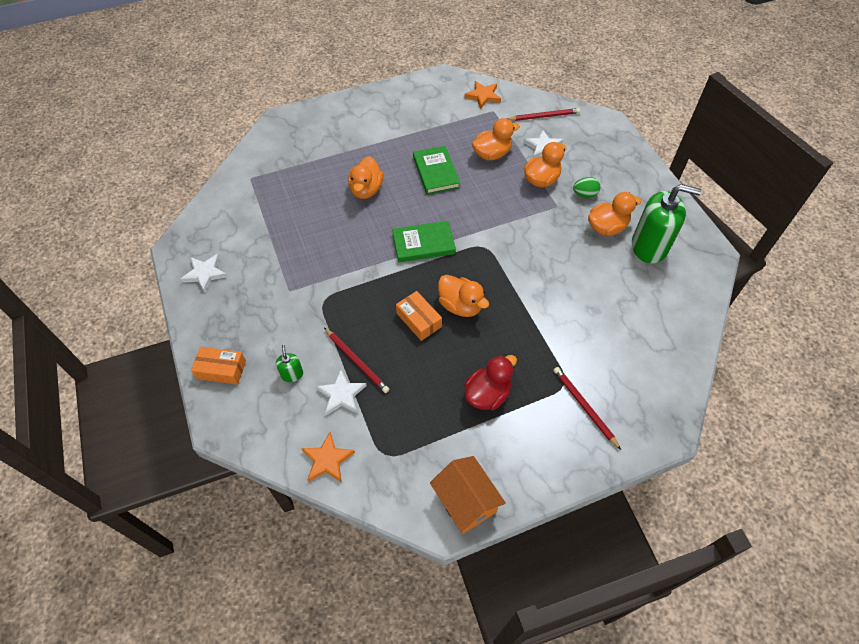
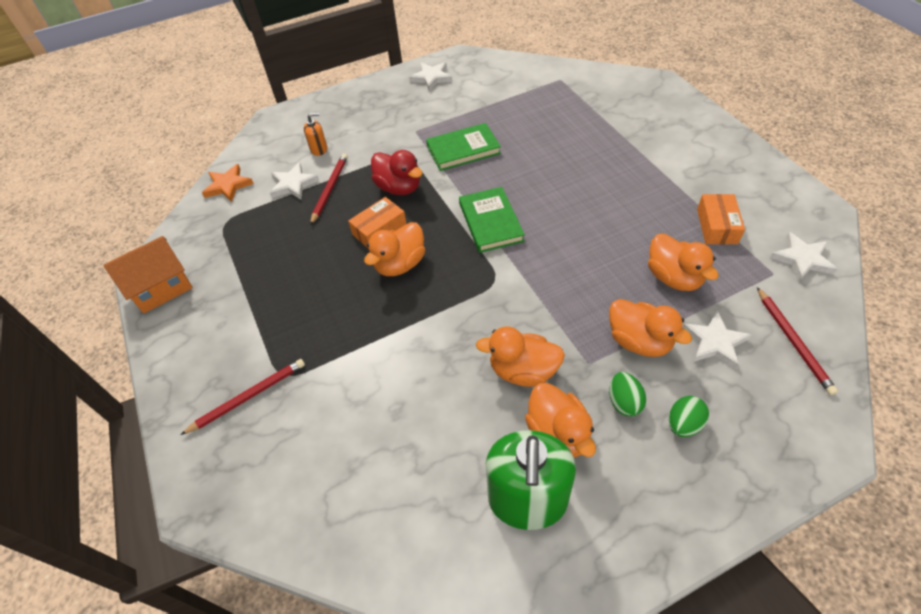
camera: 90 degrees right, 5 degrees down
(221, 369) = (327, 108): orange box -> orange box (717, 226)
(292, 374) = (319, 149): green soap dispenser -> orange soap dispenser
(356, 361) = (330, 189): red pencil -> red pencil turned 150 degrees clockwise
(366, 190) = (566, 163): orange duck -> orange duck (523, 371)
(436, 172) = (616, 221): green book -> green book (463, 150)
(483, 96) = (802, 259): orange star -> white star
(487, 394) = (279, 298): red duck -> red duck (399, 188)
(598, 172) = (683, 424): none -> green egg

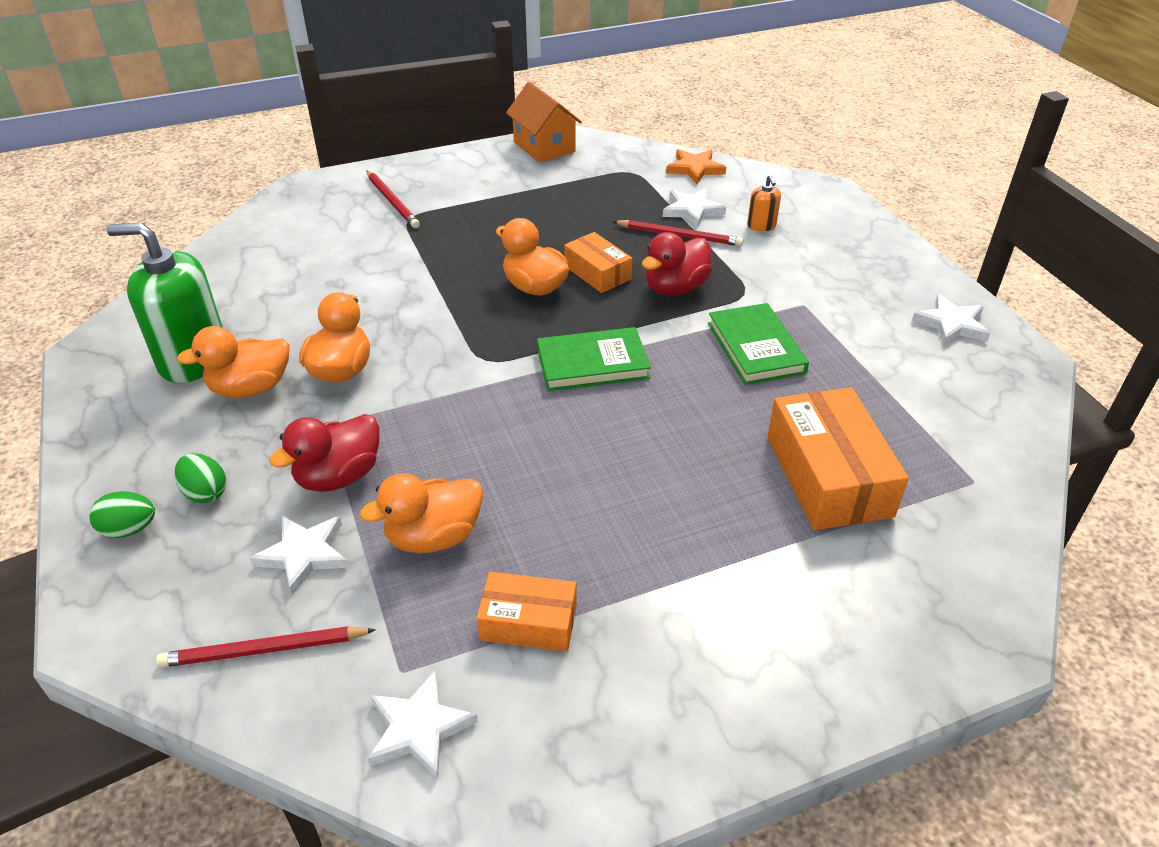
camera: 90 degrees right, 10 degrees down
(570, 123) = (828, 476): none -> orange box
(624, 402) = (261, 446): green egg -> green egg (129, 529)
(639, 341) = (339, 476): orange duck -> red duck

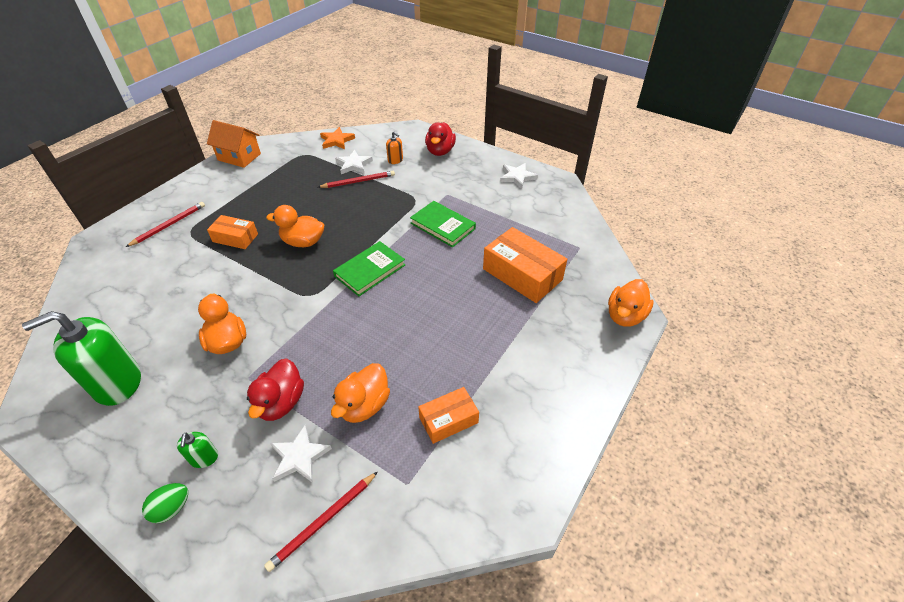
camera: 35 degrees left, 5 degrees up
(205, 492) = (204, 458): green egg -> green soap dispenser
(251, 388) = (176, 381): orange duck -> orange duck (625, 316)
(392, 201) = (169, 225): red pencil -> red pencil turned 75 degrees counterclockwise
(419, 728) = (440, 505): white star -> none
(597, 273) = (331, 219): orange box -> orange box (235, 238)
(675, 288) = (379, 211): red duck -> red duck (440, 151)

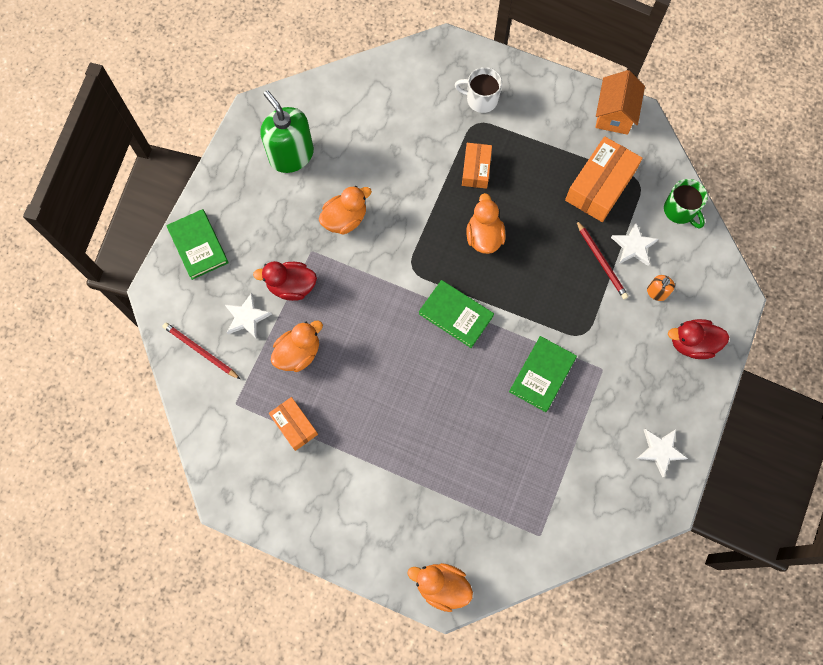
camera: 80 degrees right, 25 degrees up
(169, 225) = (481, 99): red pencil -> white mug
(172, 508) = (198, 245): green egg -> green book
(204, 458) = (237, 249): green soap dispenser -> none
(337, 140) = (680, 210): orange star -> green mug
(364, 405) = (298, 353): orange duck -> orange duck turned 120 degrees clockwise
(522, 274) = (481, 473): orange box -> orange box (600, 186)

